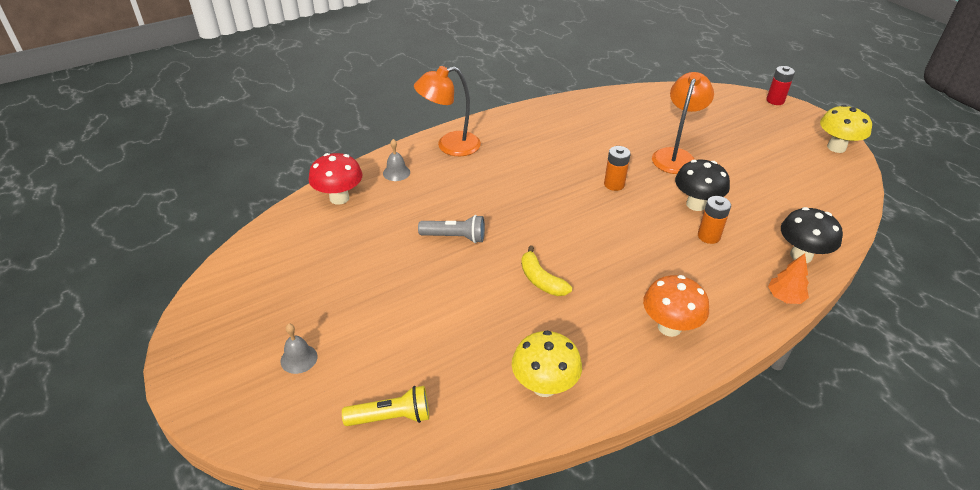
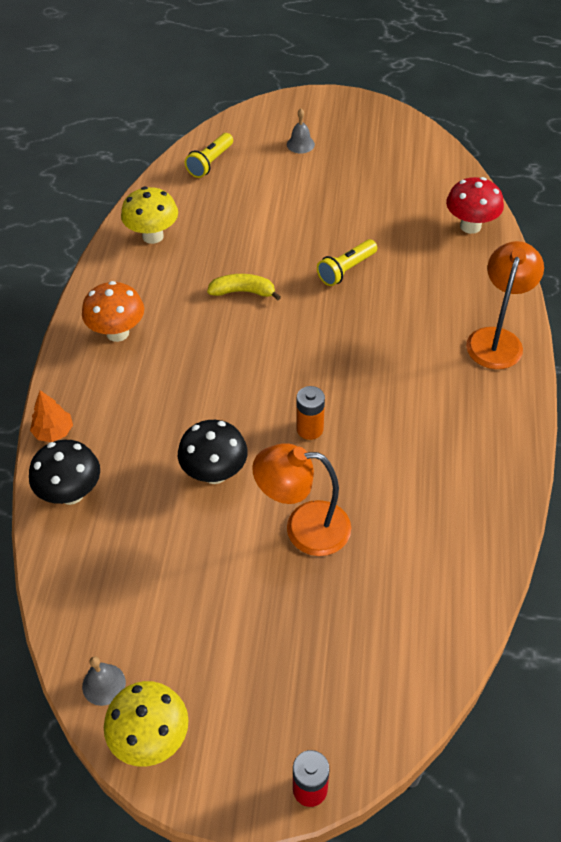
camera: 130 degrees right, 10 degrees up
(396, 172) = (480, 278): grey bell -> grey bell (104, 684)
(455, 237) = (346, 270): grey flashlight -> yellow flashlight
(675, 156) = (304, 528): orange lamp -> orange lamp turned 120 degrees clockwise
(708, 236) = (167, 443): orange battery -> none

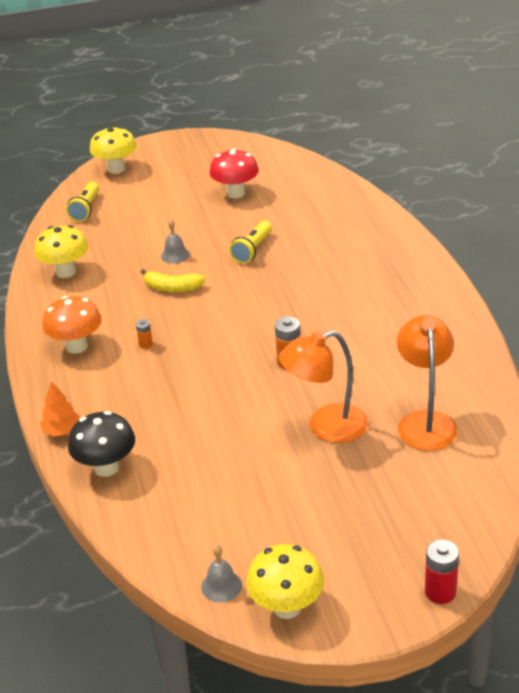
camera: 20 degrees left, 15 degrees down
(182, 354) = (146, 344): none -> orange battery
(214, 473) = (226, 415): black mushroom -> none
(243, 292) = (172, 288): yellow banana -> yellow banana turned 150 degrees counterclockwise
(264, 120) = (116, 169): none -> yellow mushroom
(300, 144) = (159, 177): grey bell -> grey bell (175, 255)
(470, 226) = (337, 195): red mushroom -> red mushroom (235, 193)
(497, 339) = (404, 261): orange lamp -> orange lamp (425, 421)

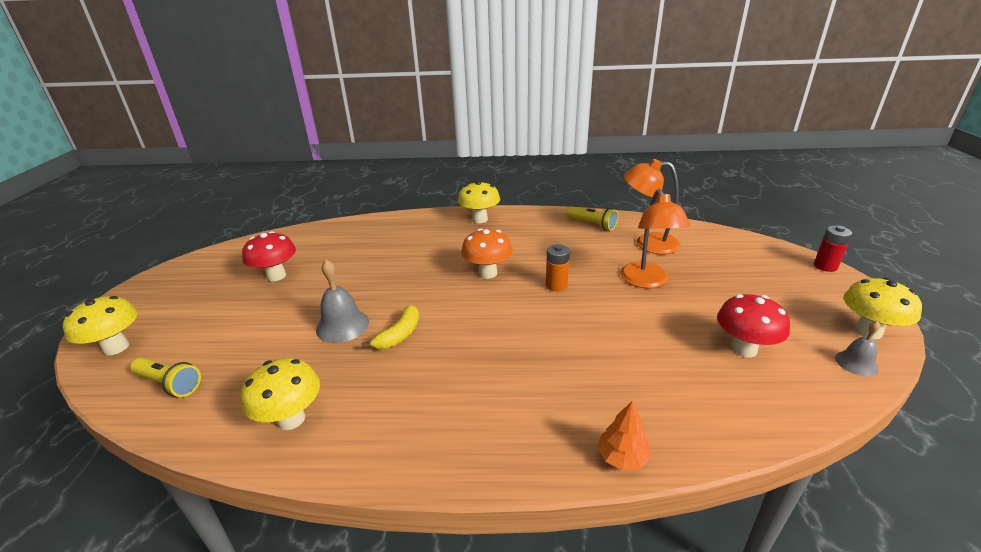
camera: 75 degrees left, 5 degrees down
(76, 346) = (458, 425): orange mushroom -> orange mushroom (487, 273)
(106, 467) = (693, 423): black mushroom -> none
(146, 344) = (486, 366): orange battery -> none
(175, 255) = (342, 325): grey bell -> grey bell, size x1.65
(220, 502) = (744, 349): none -> red mushroom
(252, 250) = (379, 280): yellow flashlight -> yellow flashlight (592, 224)
(417, 277) = (480, 219): none -> yellow mushroom

